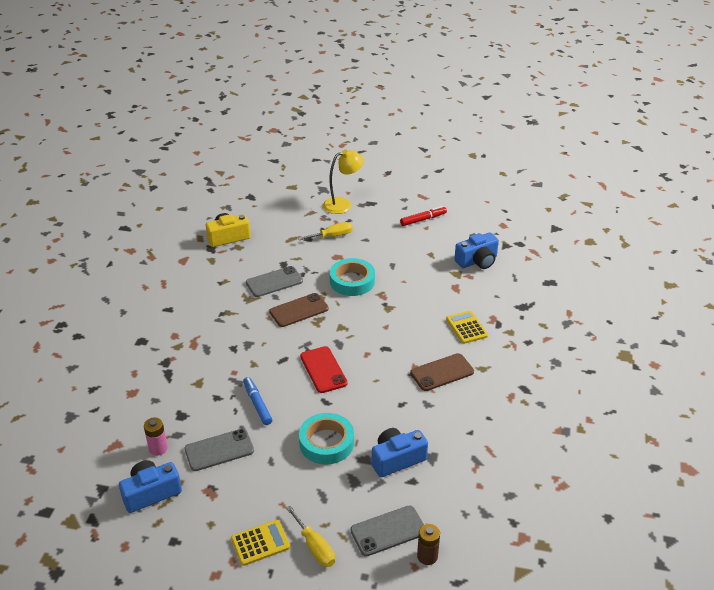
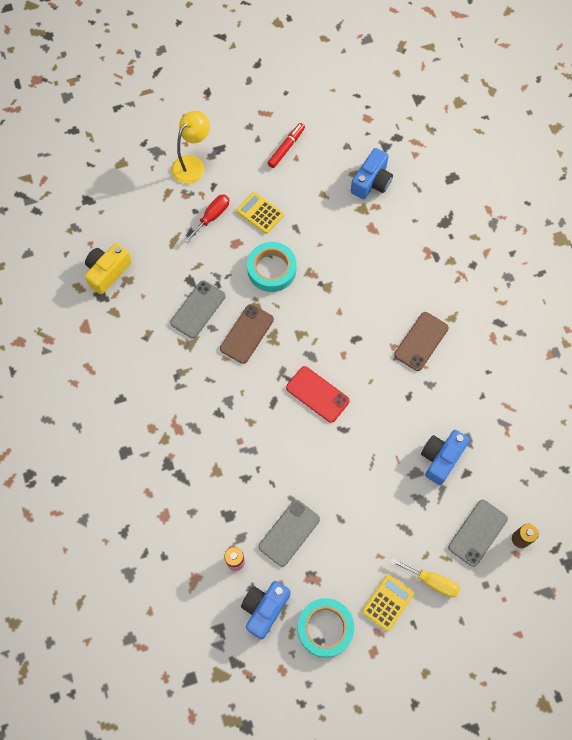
camera: 30 degrees left, 30 degrees up
(257, 404) = (286, 465): blue marker -> none
(326, 443) = (373, 473): turquoise tape -> turquoise tape (325, 628)
(332, 236) = (212, 217): yellow screwdriver -> red screwdriver
(466, 327) = (411, 275): yellow calculator -> yellow calculator (260, 213)

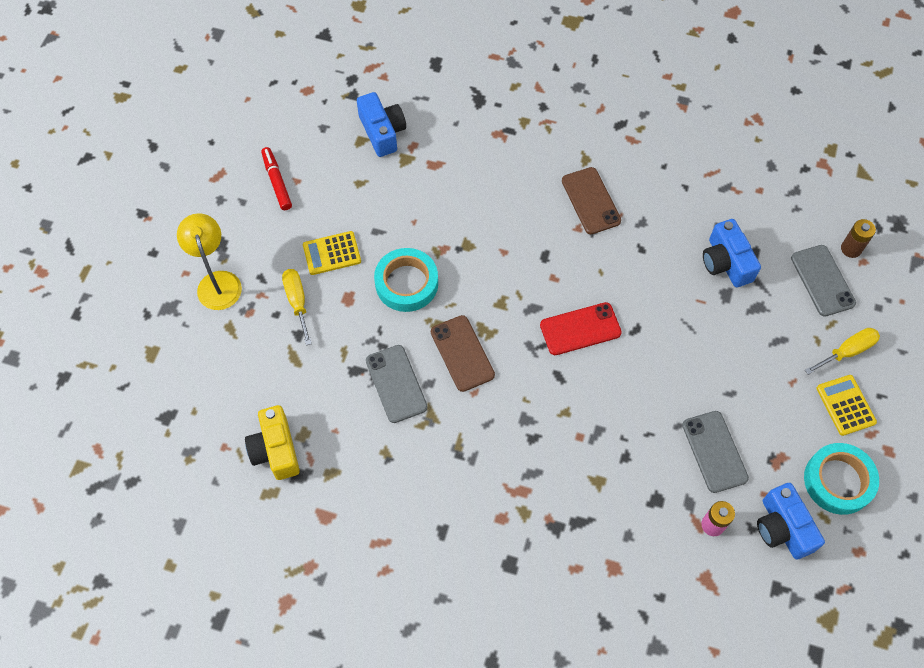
camera: 55 degrees left, 5 degrees down
(212, 217) = (297, 302): red screwdriver -> yellow screwdriver

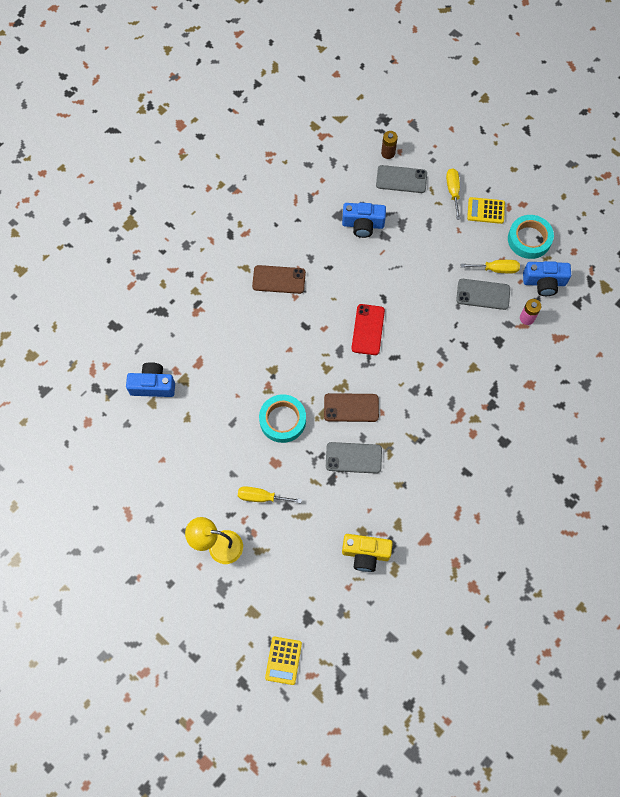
camera: 65 degrees left, 5 degrees up
(277, 182) = (156, 474): red marker -> none
(332, 253) = (235, 459): yellow calculator -> yellow calculator (283, 660)
(763, 454) = (496, 269): none -> yellow screwdriver

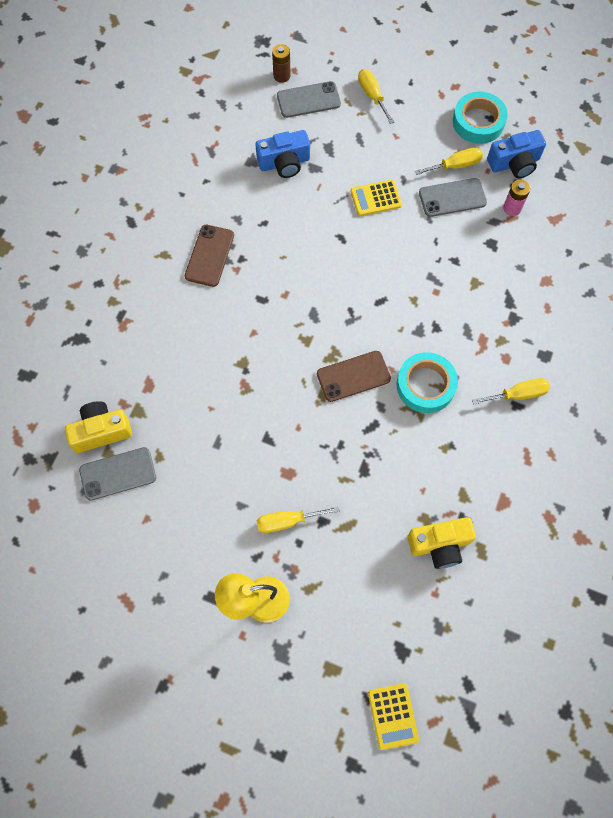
camera: 20 degrees left, 0 degrees up
(153, 385) = (101, 431): blue camera -> yellow camera
(279, 279) = (209, 255): brown phone -> brown phone turned 60 degrees counterclockwise
(282, 420) = (277, 419): turquoise tape -> turquoise tape (425, 385)
(353, 458) = (379, 434): grey phone -> grey phone (118, 474)
(368, 329) = (337, 279): red phone -> none
(470, 464) = (518, 394): none -> yellow screwdriver
(485, 211) = (417, 105): yellow calculator -> yellow calculator (375, 198)

